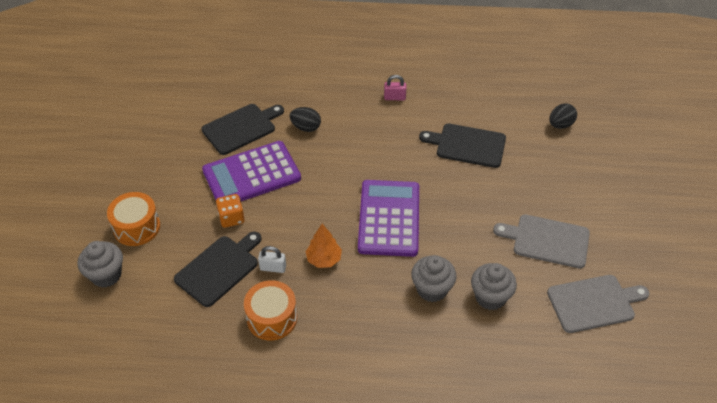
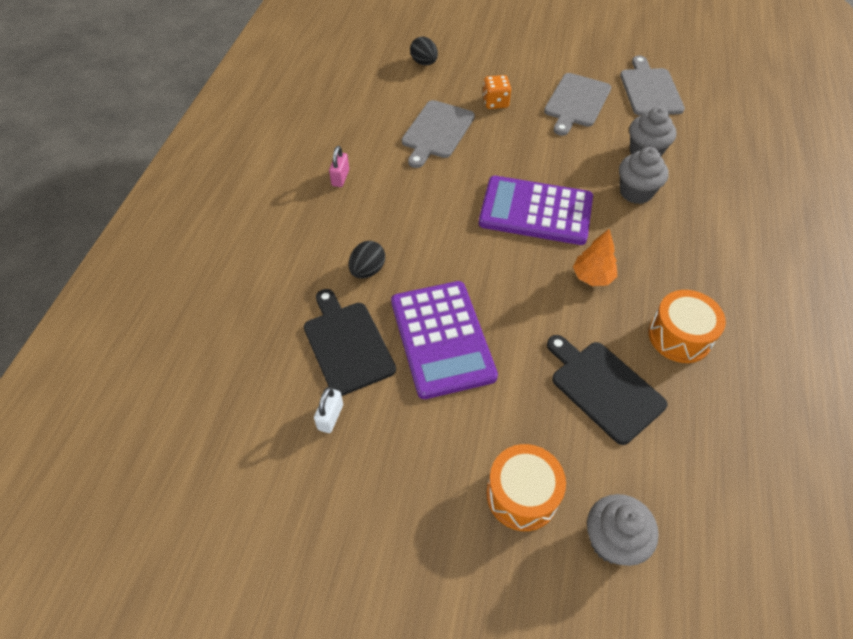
camera: 80 degrees left, 5 degrees up
(231, 218) = (518, 368): orange dice -> orange dice (495, 102)
(273, 268) = (604, 328): white padlock -> white padlock (330, 417)
(467, 145) = (436, 131): black cutting board -> grey cutting board

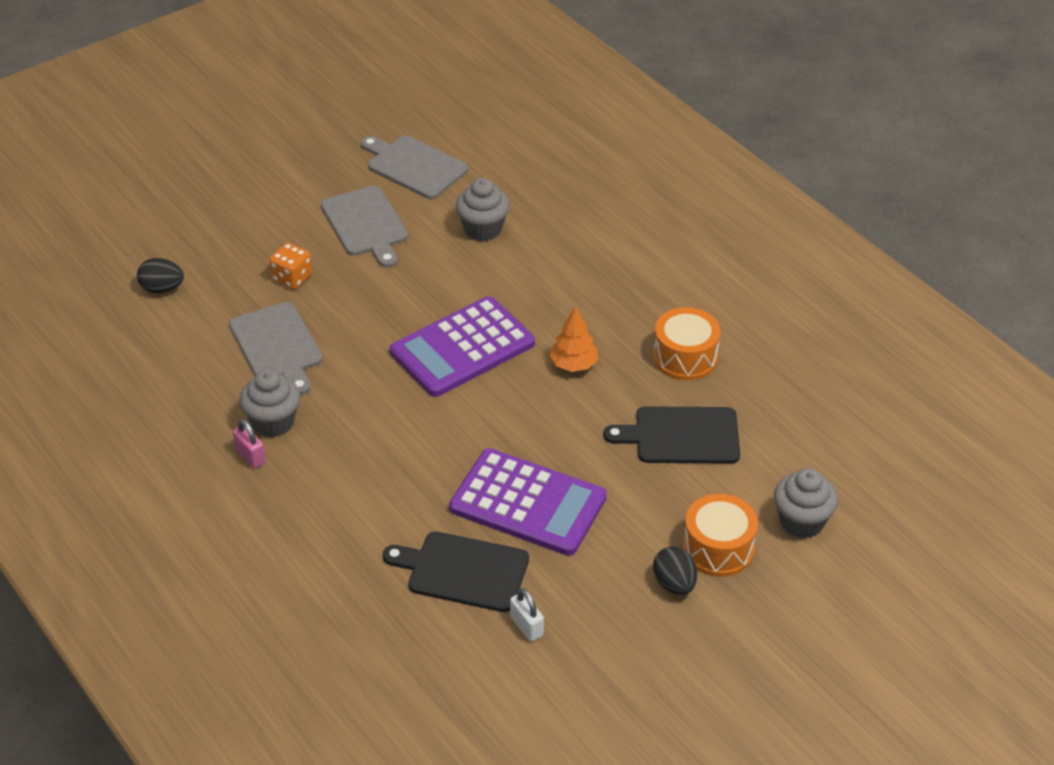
camera: 50 degrees left, 10 degrees down
(367, 270) = (395, 507): black egg -> black egg (674, 584)
(636, 192) = (519, 270): grey cupcake -> grey cupcake (273, 422)

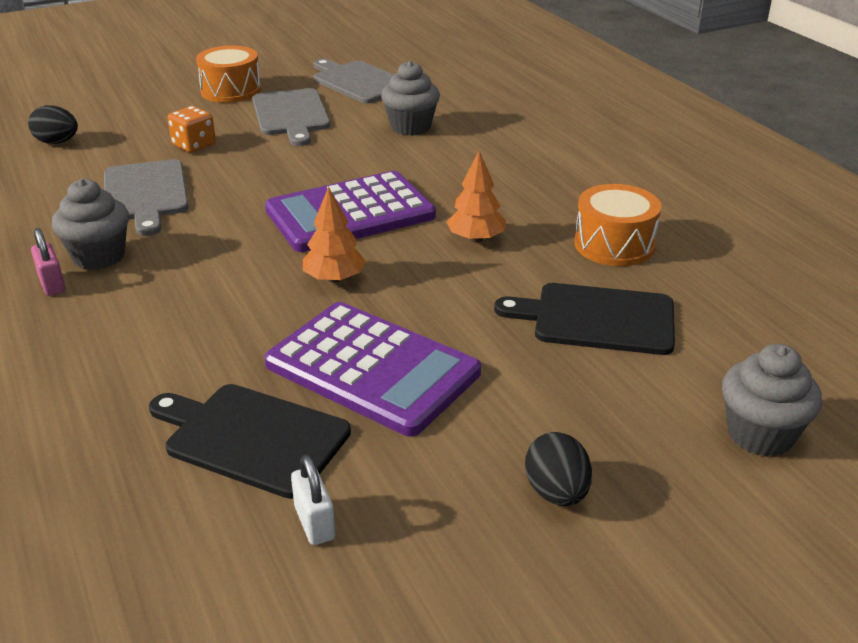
camera: 10 degrees right, 10 degrees down
(473, 421) = (334, 279): none -> orange tree
(718, 548) = (631, 454): orange drum -> orange drum (231, 91)

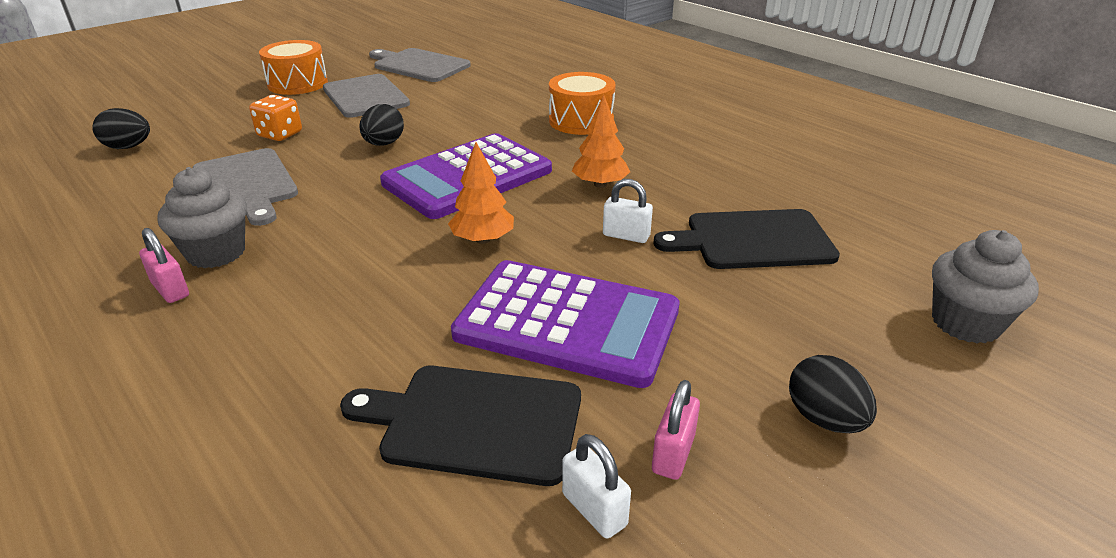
camera: 15 degrees left, 0 degrees up
(286, 168) = (384, 144): none -> black egg
(403, 494) = (673, 454): none -> pink padlock
(410, 127) = (486, 97): grey cupcake -> none
(472, 295) = (626, 236): none -> white padlock
(614, 245) = (726, 173): orange drum -> orange drum (581, 121)

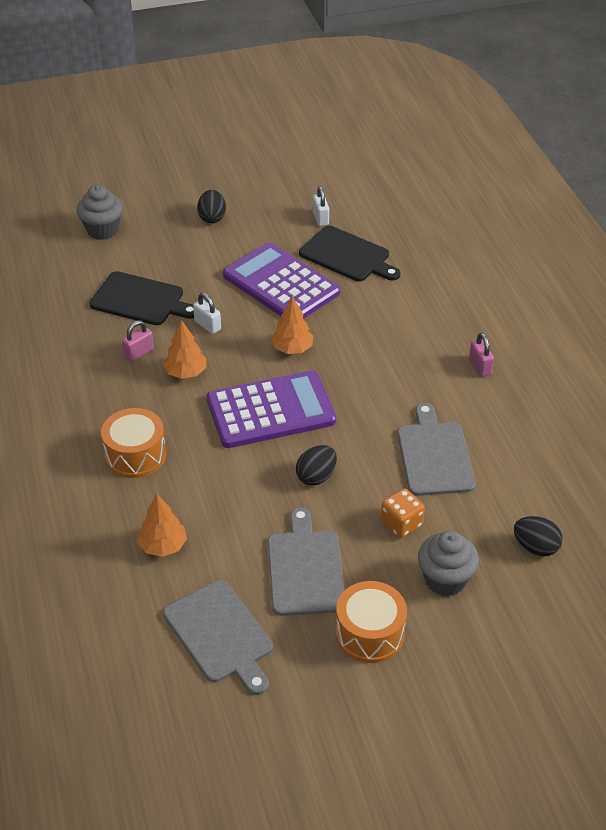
camera: 155 degrees left, 10 degrees up
(216, 253) = (455, 388): grey cupcake -> grey cupcake (445, 580)
(500, 86) = (163, 546): none -> orange tree
(673, 454) = (280, 224): pink padlock -> pink padlock (139, 353)

